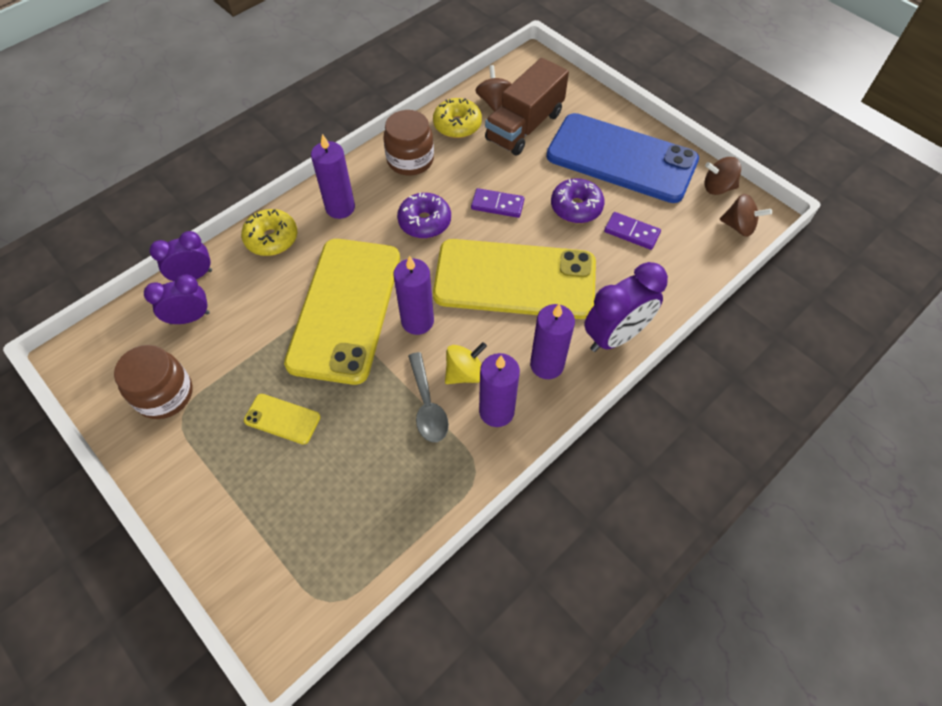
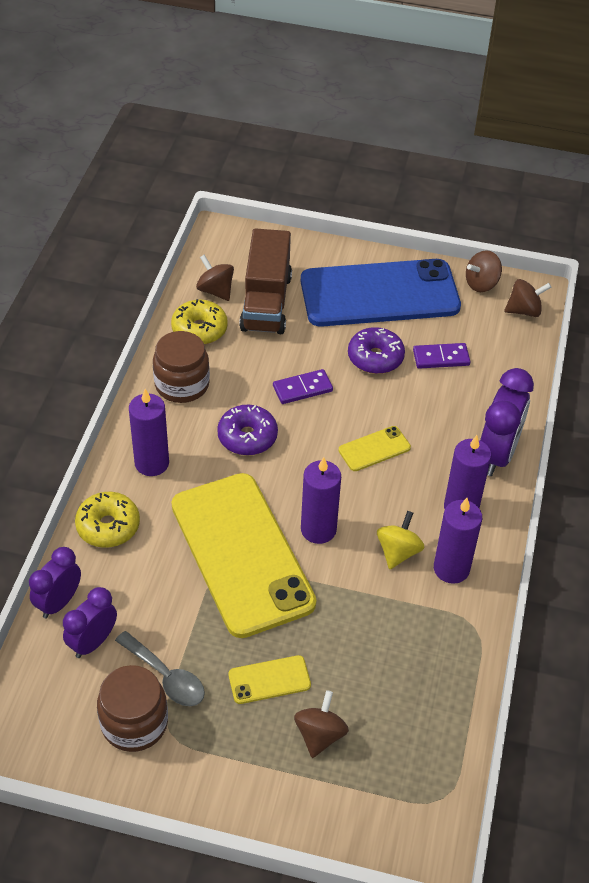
camera: 35 degrees left, 10 degrees down
(281, 486) = (320, 735): none -> brown spinning top
(427, 405) = (389, 596): grey spoon -> grey spoon (166, 676)
(515, 280) = (374, 449): yellow phone -> yellow phone, size x0.40

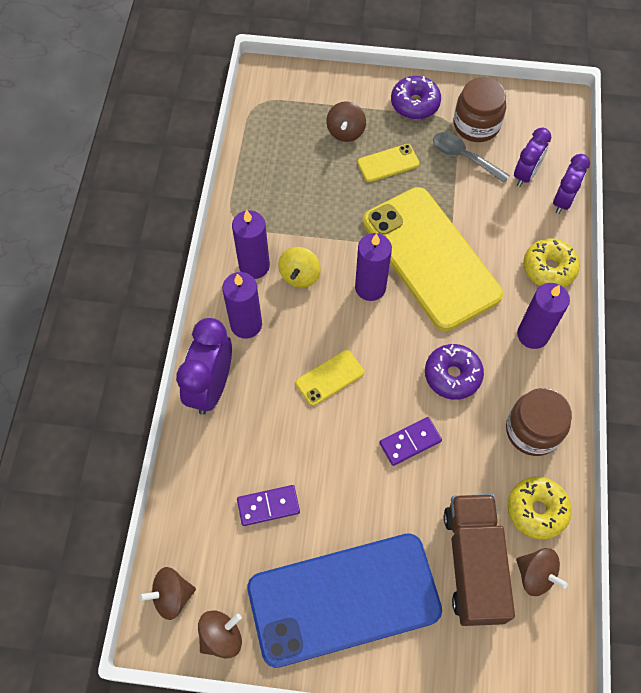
camera: 175 degrees right, 15 degrees up
(375, 358) = (339, 496): purple donut -> purple donut (415, 104)

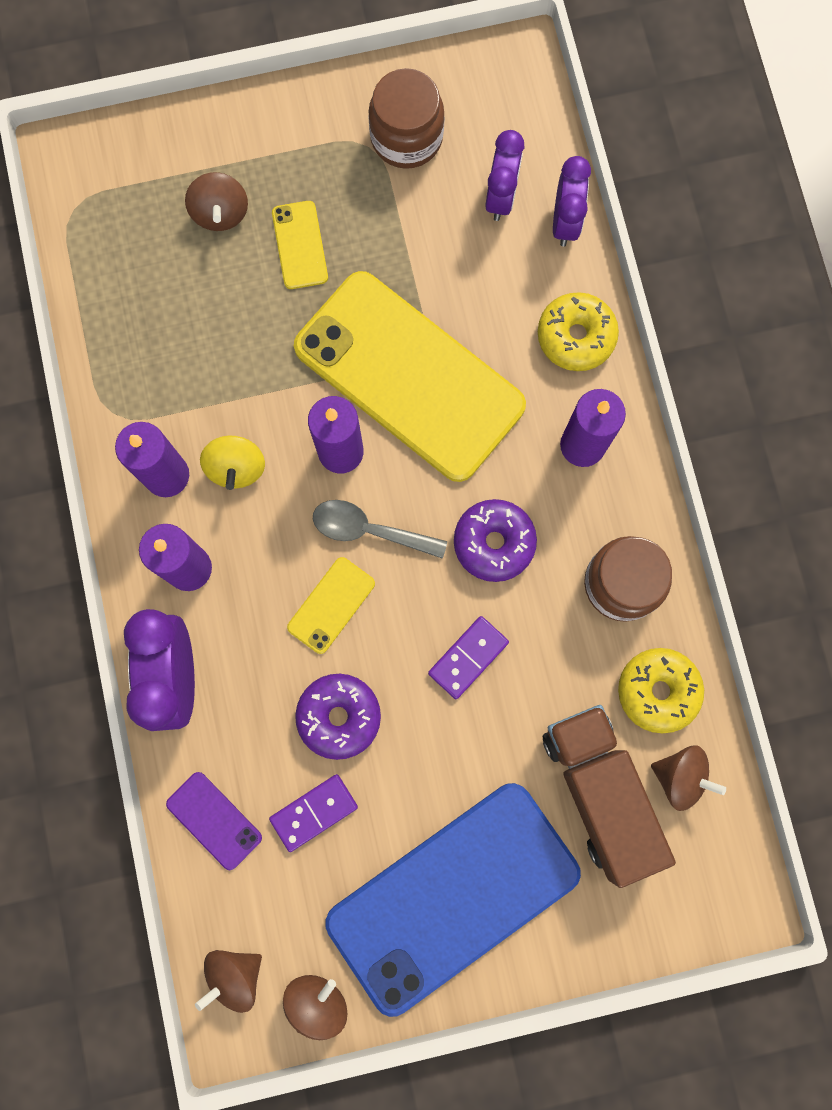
camera: 20 degrees left, 15 degrees up
(199, 487) = (214, 820): none -> purple phone
(388, 163) = (300, 245): yellow phone -> yellow phone turned 60 degrees counterclockwise
(415, 104) = (306, 131): purple donut -> purple donut (339, 716)
(463, 157) = (405, 198): grey spoon -> grey spoon (369, 530)

